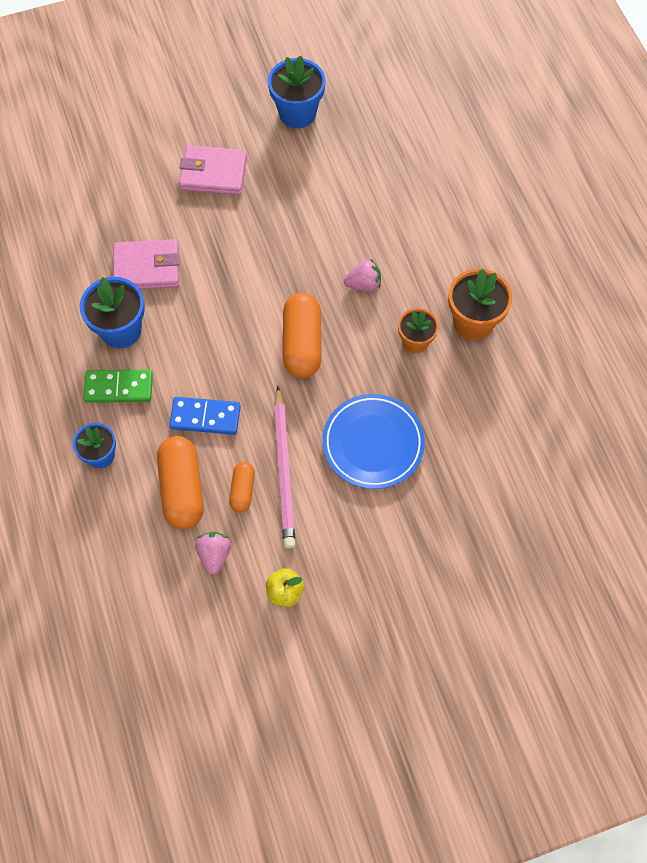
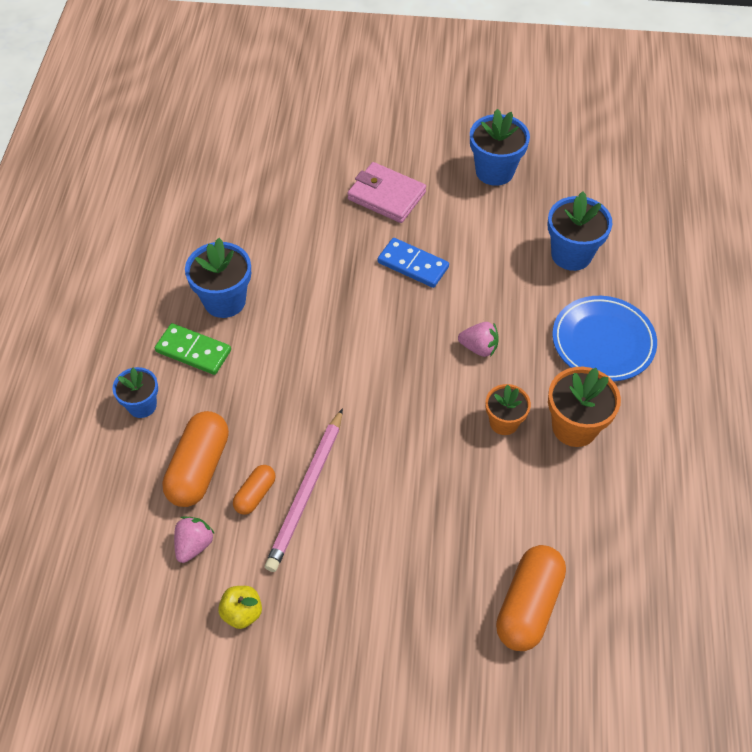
camera: 25 degrees right, 10 degrees down
(147, 268) = (279, 255): pink wallet -> none
(205, 417) = (258, 410): blue domino -> blue domino (413, 265)
(302, 344) = (388, 380): orange capsule -> orange capsule (528, 605)
(373, 443) = (409, 504): blue plate -> blue plate (603, 342)
(400, 168) = (571, 254): none -> blue flower pot

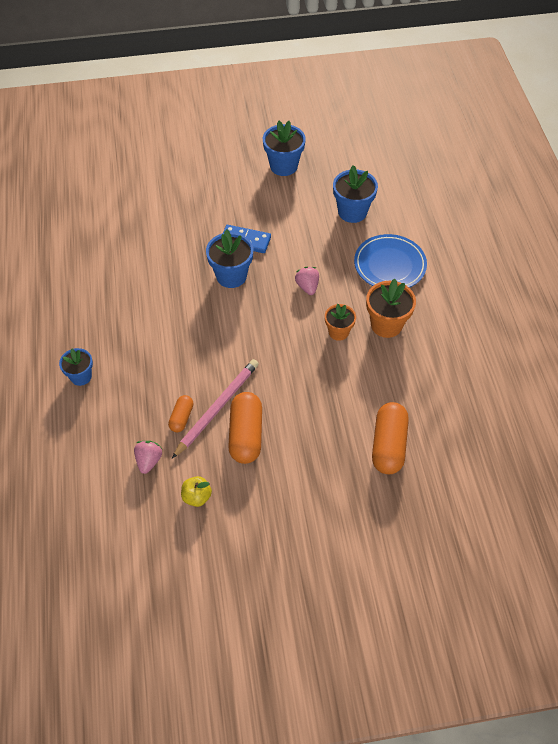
camera: 15 degrees left, 0 degrees up
(193, 351) = (106, 331): green domino -> none
(199, 468) = (136, 409): orange capsule -> orange capsule (246, 435)
(224, 301) = (118, 292): blue flower pot -> blue flower pot (231, 276)
(306, 492) = (217, 408): pink pencil -> pink pencil turned 150 degrees counterclockwise
(386, 196) = (212, 197): pink wallet -> none
(479, 347) = (307, 286): pink strawberry -> pink strawberry turned 105 degrees counterclockwise

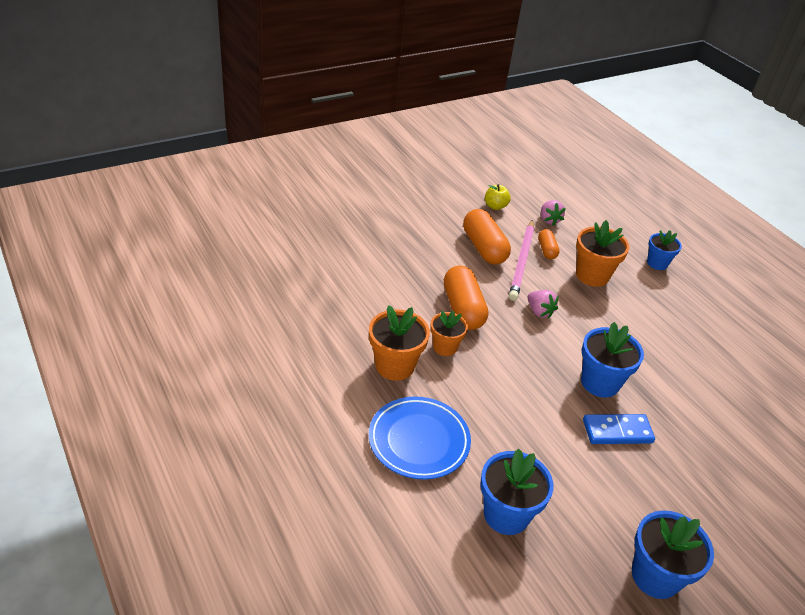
camera: 155 degrees right, 15 degrees down
(159, 376) = (592, 275): none -> orange flower pot
(307, 286) = (506, 389): pink strawberry -> pink strawberry (539, 312)
(388, 445) = (353, 261): orange capsule -> orange capsule (462, 309)

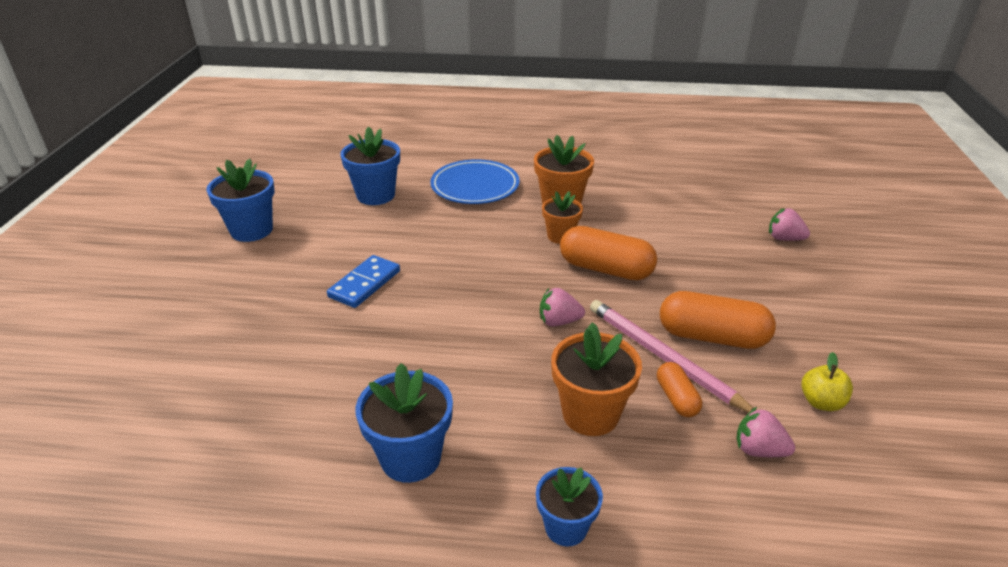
camera: 130 degrees right, 5 degrees down
(340, 236) = (784, 239): none -> pink strawberry
(546, 250) = (677, 398): orange capsule -> orange capsule turned 45 degrees clockwise
(600, 383) = (423, 307): blue flower pot -> blue flower pot (410, 457)

